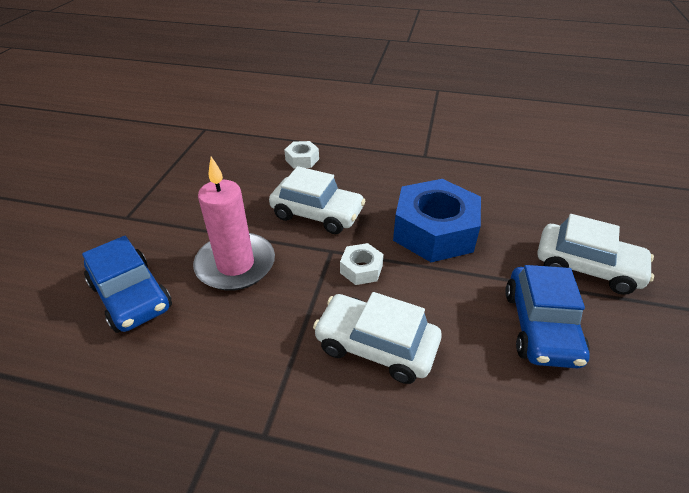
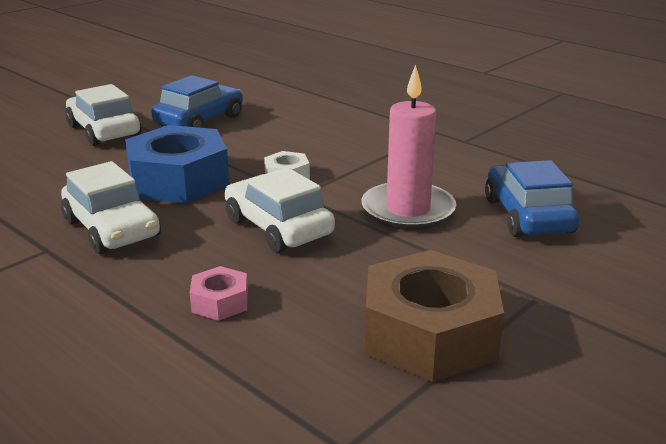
camera: 150 degrees left, 15 degrees down
(185, 177) = (430, 334): none -> brown nut
(302, 159) = (220, 302): white nut -> pink nut
(376, 346) = (327, 141): white car -> white car (112, 229)

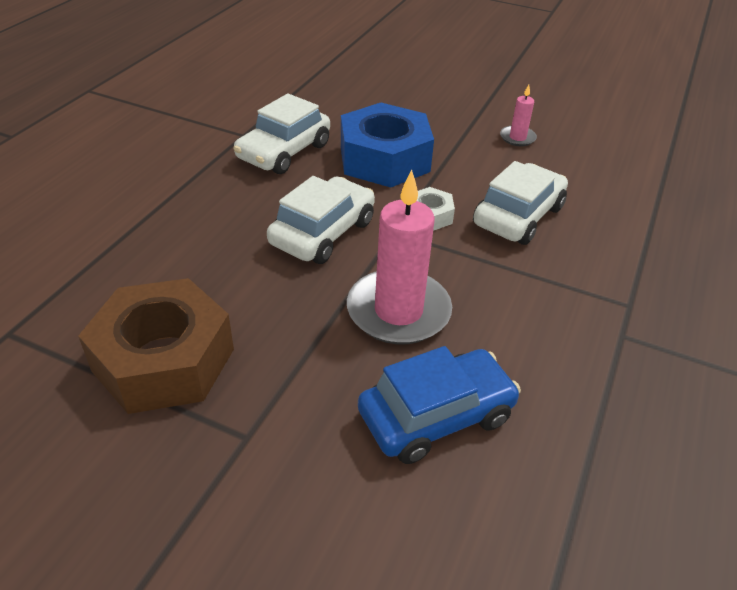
camera: 70 degrees right, 15 degrees up
(104, 131) = (455, 98): white car -> white car (518, 216)
(199, 121) = (517, 138): blue car -> pink candle
(220, 302) = (190, 230): pink nut -> none

